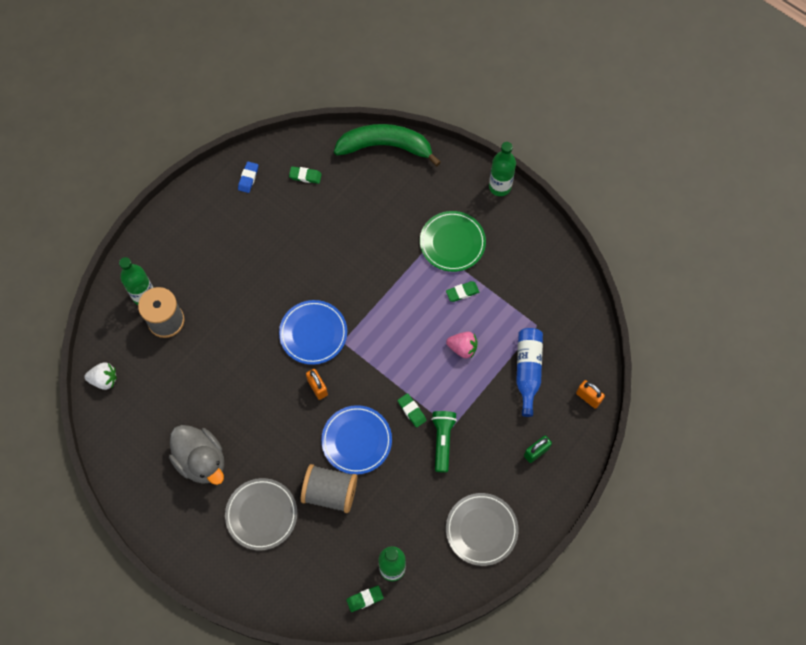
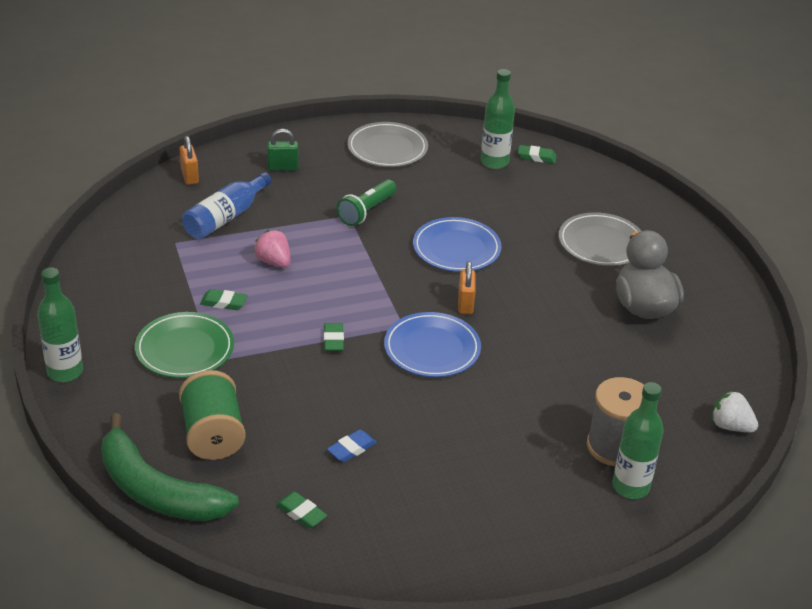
camera: 150 degrees left, 30 degrees down
(248, 178) = (385, 553): blue eraser -> blue eraser (351, 449)
(330, 492) = (516, 228): grey spool -> none
(387, 195) = (213, 434): none -> green spool
(411, 411) = (377, 243): green eraser -> green eraser (333, 340)

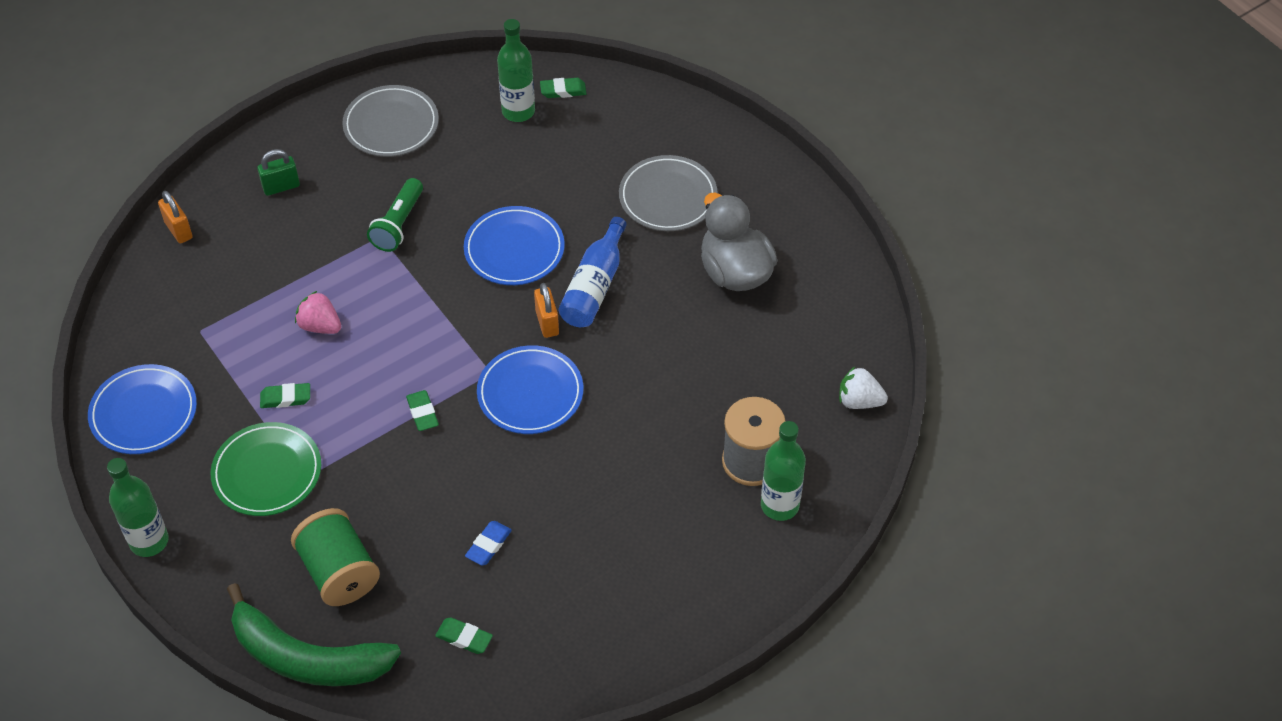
camera: 15 degrees left, 15 degrees up
(104, 285) = (144, 412): none -> blue plate
(225, 217) = (243, 278): blue bottle -> blue bottle (594, 286)

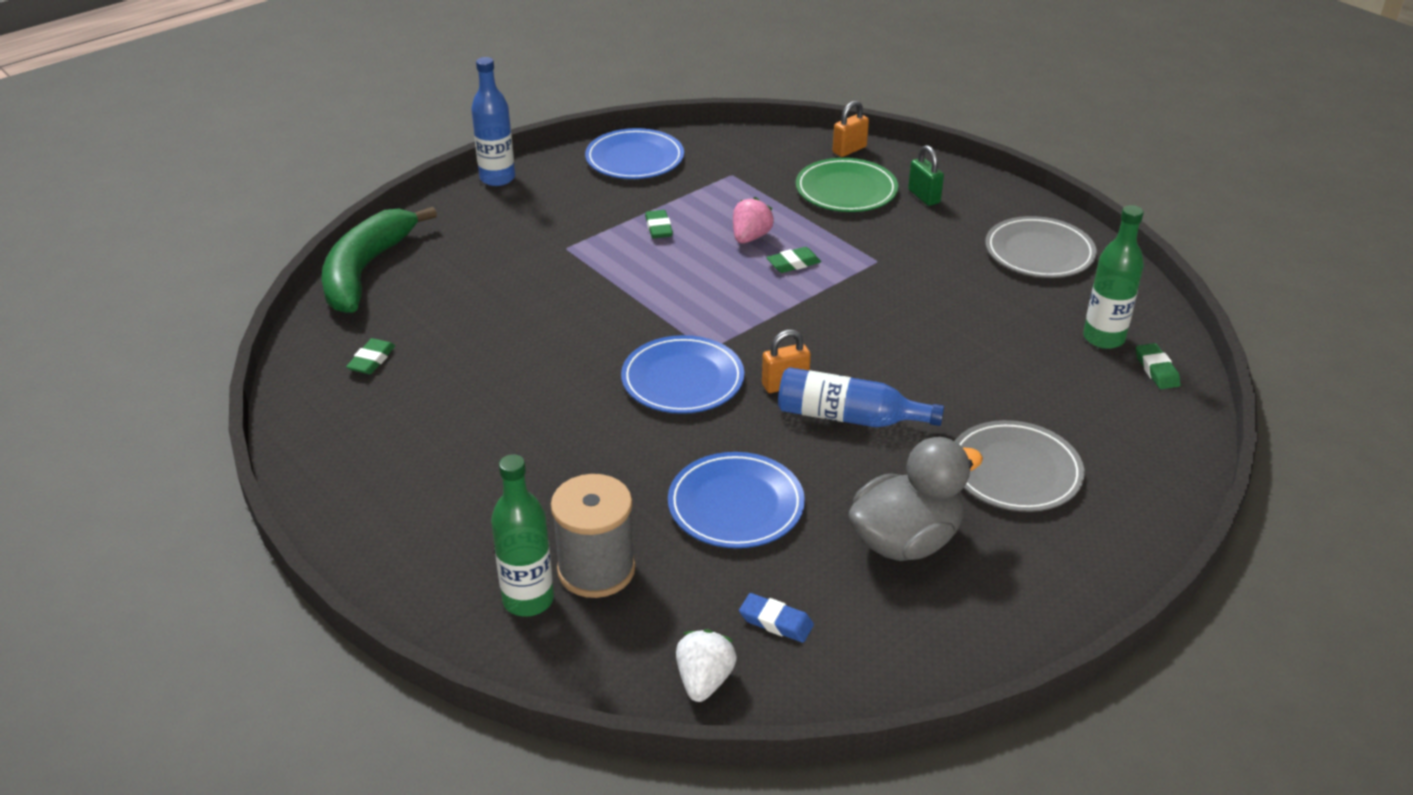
camera: 85 degrees right, 15 degrees down
(149, 541) = (497, 178): green bottle -> blue bottle
(267, 472) = (571, 227): green plate -> green plate (846, 190)
(339, 572) = (457, 278): green spool -> none
(398, 224) = (898, 271): green flashlight -> none
(422, 413) = (648, 309): green eraser -> green eraser (793, 264)
(488, 545) = (481, 367): blue eraser -> blue eraser (776, 622)
(514, 249) = (887, 352): blue plate -> blue plate (736, 505)

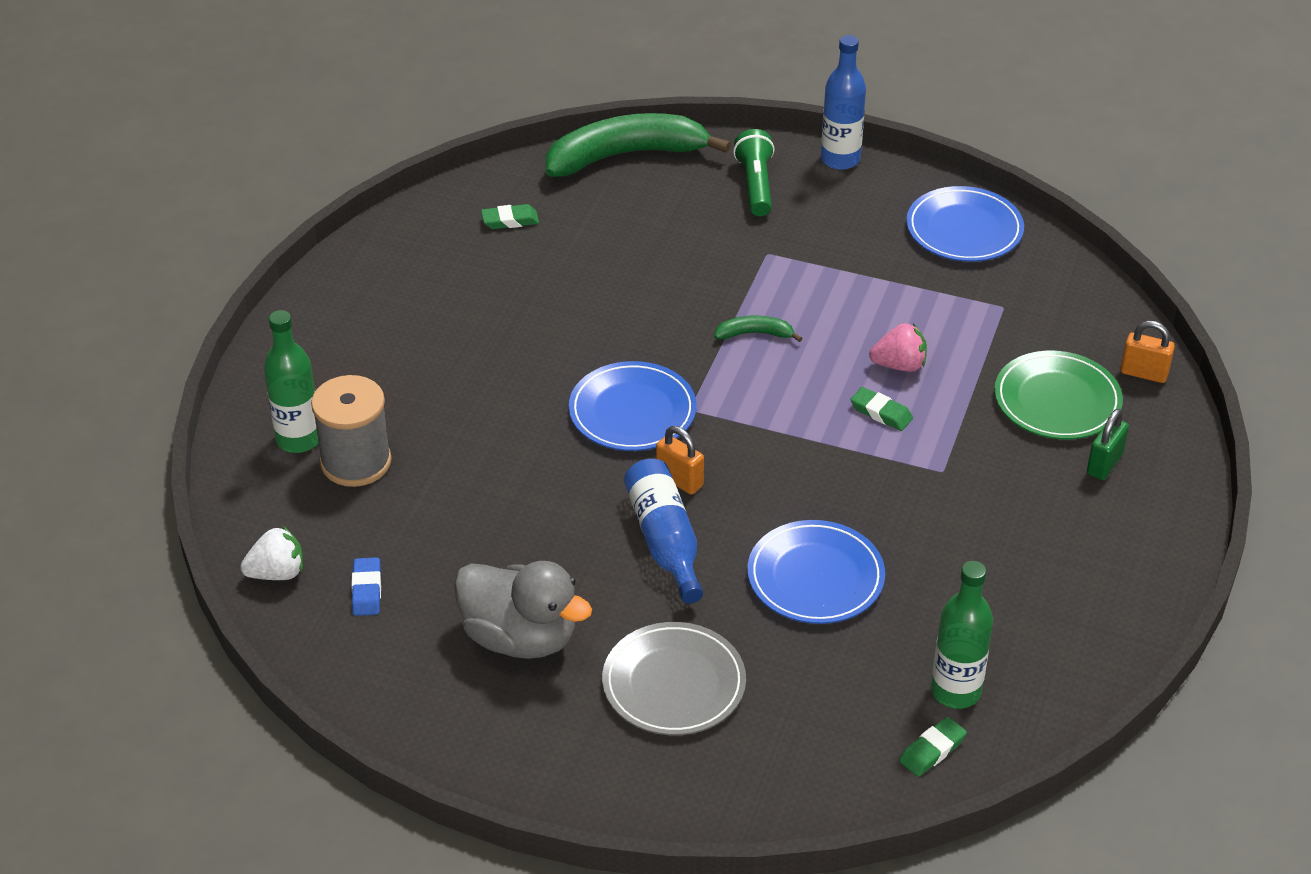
camera: 60 degrees right, 5 degrees up
(480, 224) = (755, 185): none -> green flashlight
(651, 287) = (755, 334): none -> green banana
(658, 228) = (856, 297): green eraser -> none
(736, 505) = (489, 512): blue plate -> blue plate (815, 577)
(1039, 252) = (1078, 592): grey plate -> none

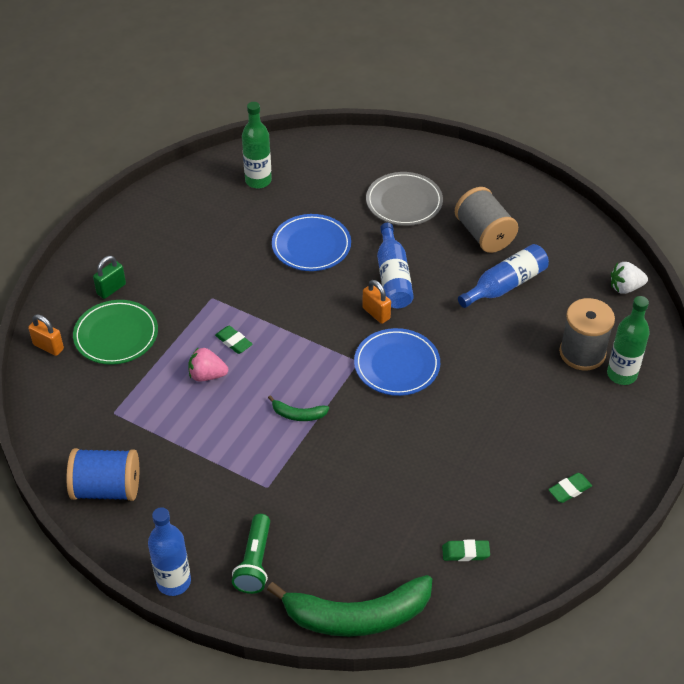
camera: 170 degrees left, 5 degrees up
(367, 590) = (571, 271): blue eraser -> none
(478, 551) = (505, 285): none -> blue bottle
(520, 638) = (484, 234): grey duck -> grey spool
(932, 750) = (281, 157): green eraser -> green eraser (569, 490)
(964, 229) = (106, 488): blue plate -> blue spool

